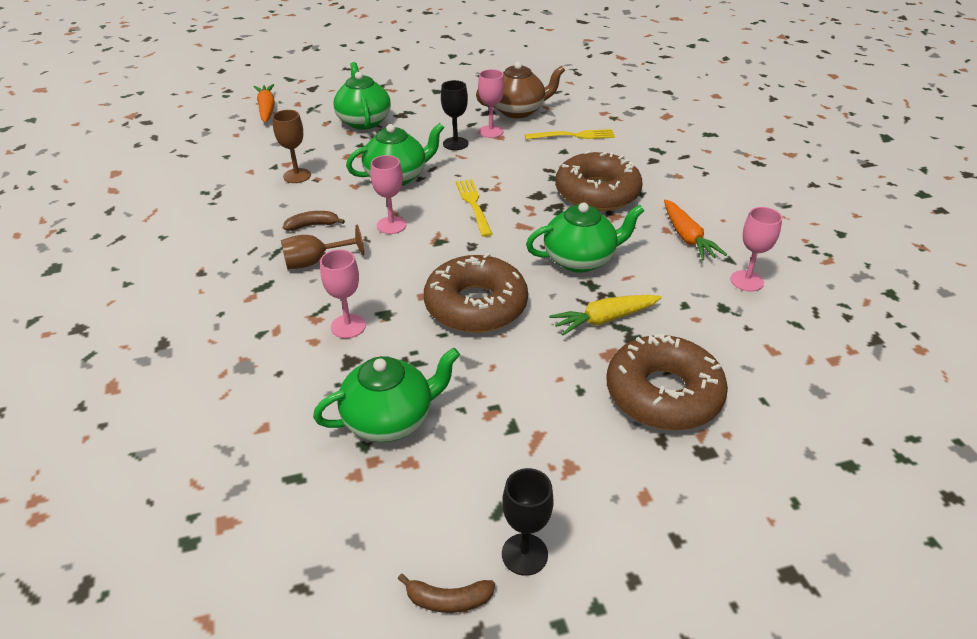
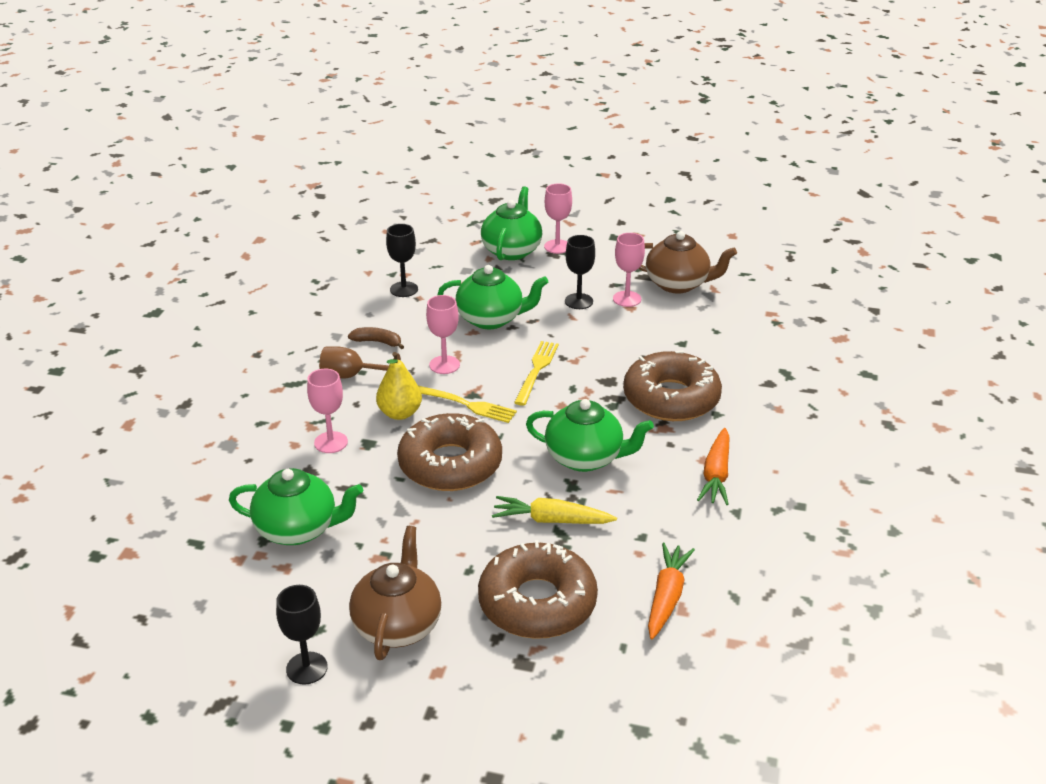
camera: 30 degrees right, 5 degrees down
(266, 109) = (433, 211): orange carrot -> orange carrot (666, 597)
(297, 176) = (404, 289): brown goblet -> black goblet
(389, 278) = (400, 413): none -> yellow pear
(448, 600) = (227, 671): brown banana -> none
(568, 469) = (398, 625): none -> brown teapot
(573, 136) = (709, 329): yellow fork -> yellow fork (465, 404)
(747, 281) = (730, 538): pink goblet -> pink goblet (557, 246)

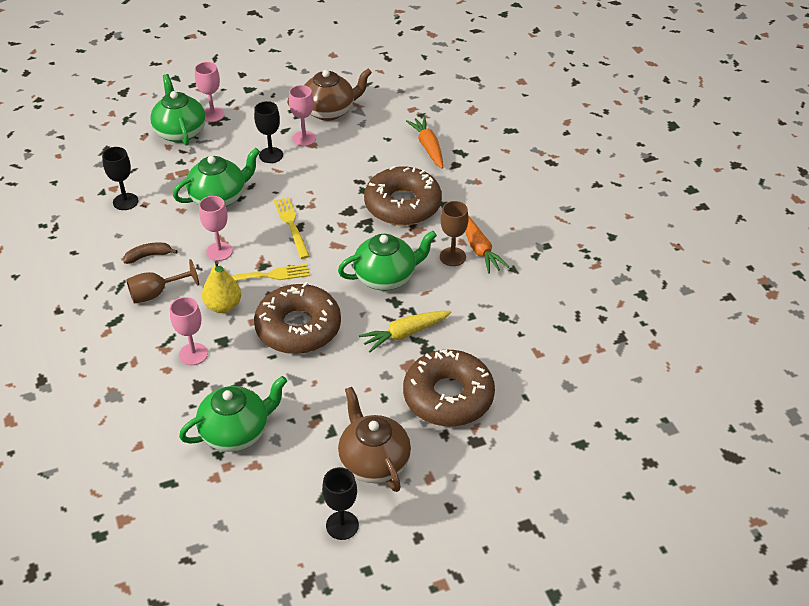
camera: 35 degrees left, 10 degrees up
(666, 597) = (522, 349): orange carrot -> orange carrot (428, 147)
(677, 470) = (452, 257): none -> brown goblet

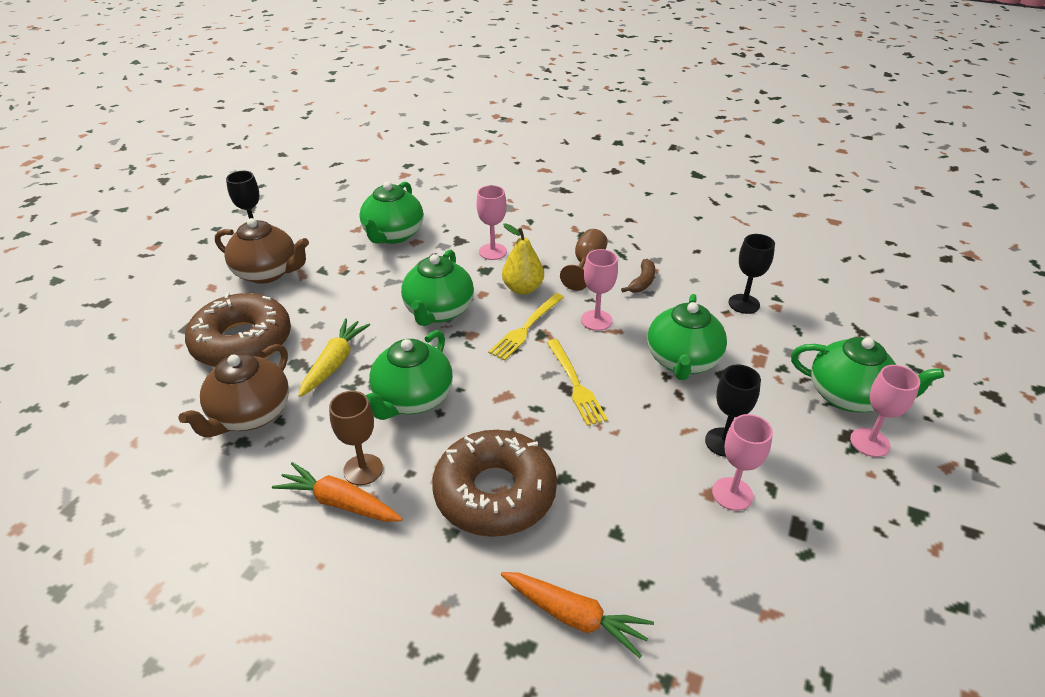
camera: 135 degrees right, 5 degrees down
(291, 225) = (575, 384): yellow fork -> yellow fork turned 45 degrees clockwise
(298, 327) = (438, 311): brown donut -> green teapot
(329, 111) = (779, 566): brown teapot -> brown teapot (250, 415)

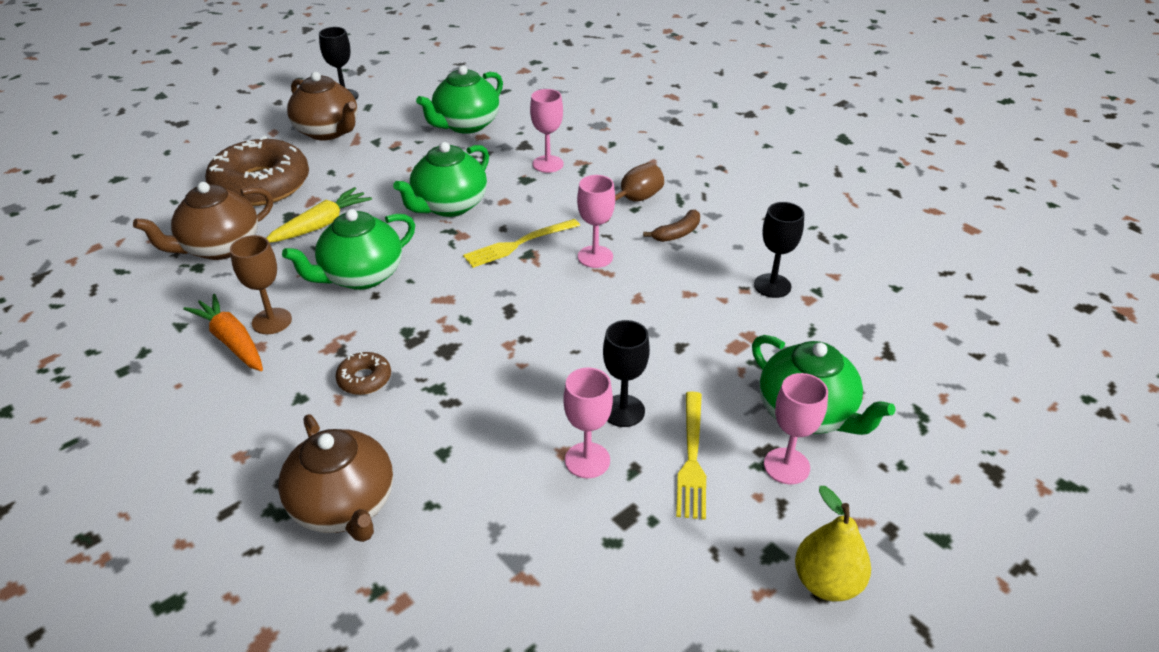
camera: 25 degrees right, 0 degrees up
(495, 493) = (364, 379): brown donut -> brown donut, size x0.43
(523, 288) = (547, 206): yellow pear -> yellow pear (826, 582)
(574, 616) = (344, 506): orange carrot -> brown teapot
(575, 384) = (521, 309): yellow fork -> yellow fork (691, 458)
(682, 361) = (650, 321): green teapot -> none

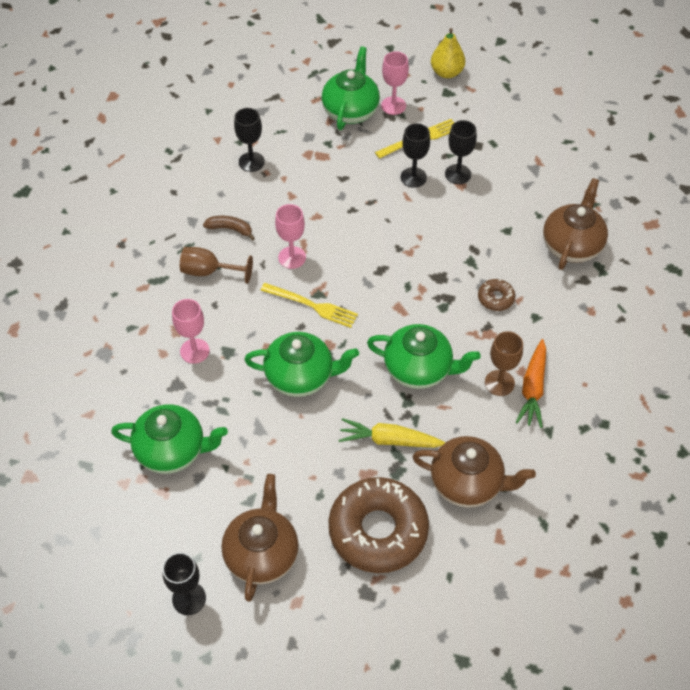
camera: 125 degrees left, 15 degrees up
(587, 460) = (458, 174): pink goblet -> black goblet

